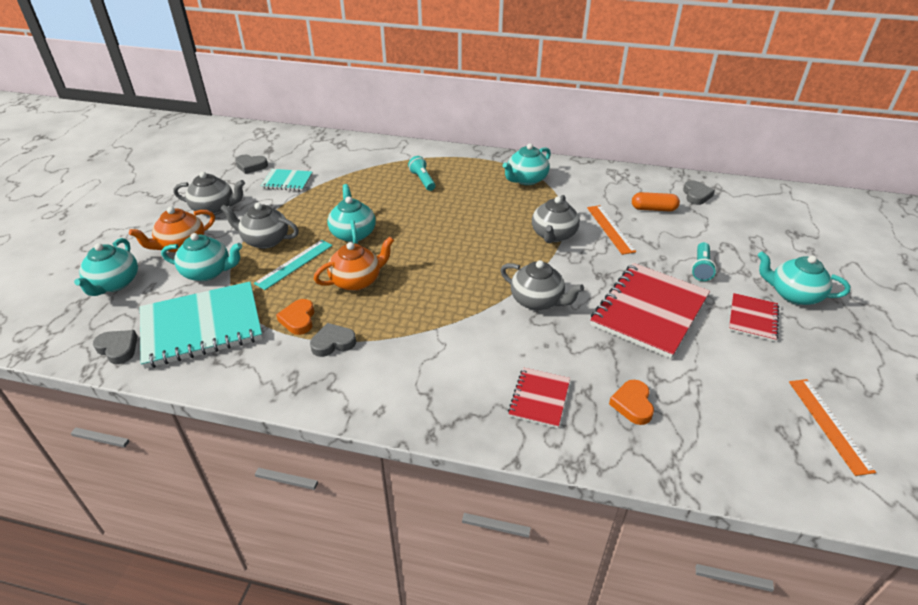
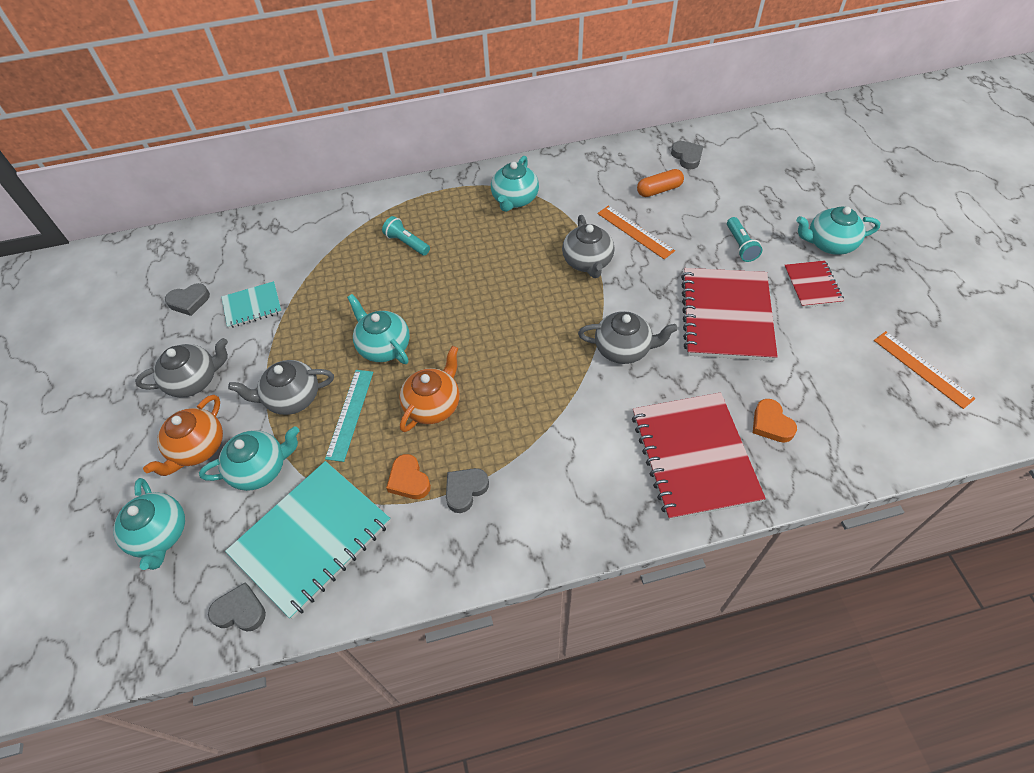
camera: 25 degrees left, 15 degrees up
(539, 398) = (693, 456): red notebook -> red notebook, size x1.94

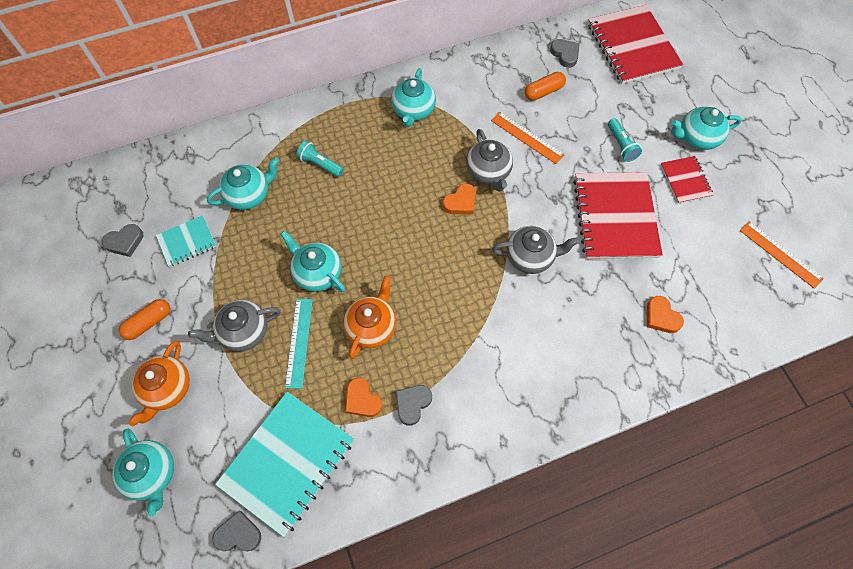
camera: 10 degrees left, 10 degrees up
(194, 380) = (148, 322): grey teapot -> orange capsule
(260, 468) = (228, 402): turquoise teapot -> turquoise teapot (249, 194)
(552, 289) = (460, 202): none -> orange heart
(693, 456) = (600, 353): red notebook -> red notebook (632, 46)

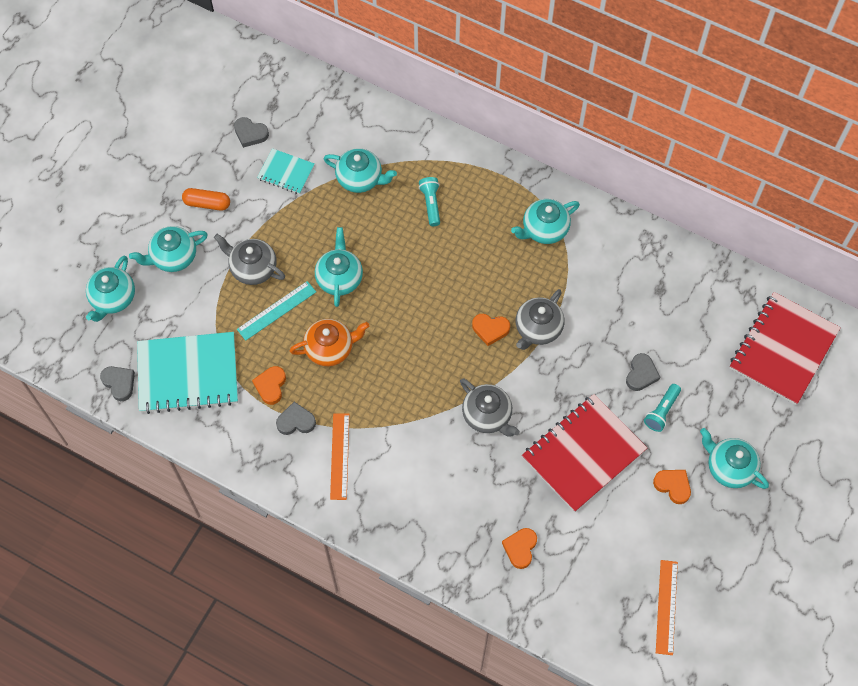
camera: 50 degrees right, 0 degrees up
(167, 389) = (173, 257): orange teapot -> turquoise teapot
(527, 137) = (599, 333): orange ruler -> orange ruler (339, 456)
(543, 92) = (660, 313): orange capsule -> none
(565, 54) = (718, 301): grey heart -> grey heart (641, 374)
(685, 180) = (673, 486): red notebook -> orange heart

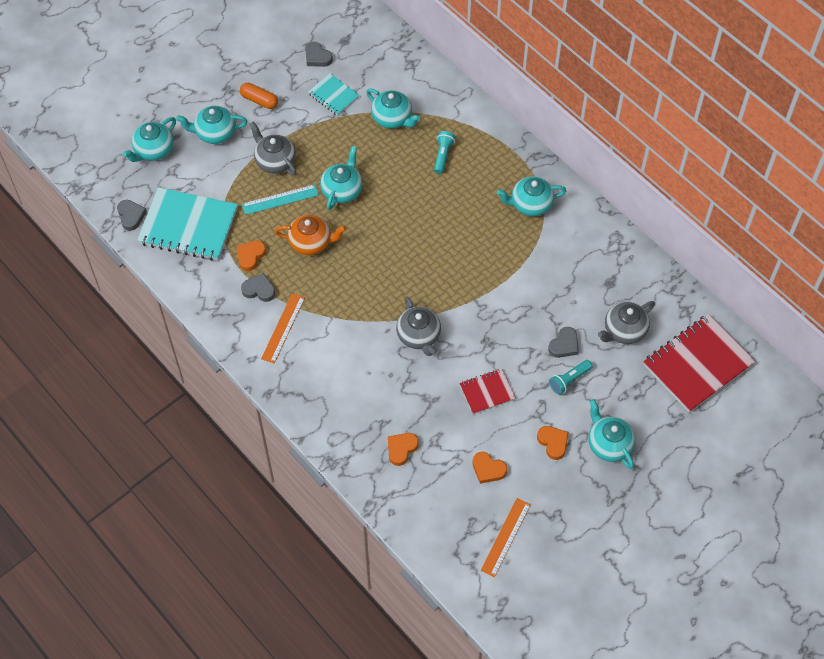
camera: 20 degrees right, 5 degrees down
(490, 329) = (450, 269): orange heart -> orange heart (488, 469)
(538, 329) = (491, 281): grey teapot -> grey teapot (624, 330)
(583, 453) = (487, 392): red notebook -> red notebook, size x0.52

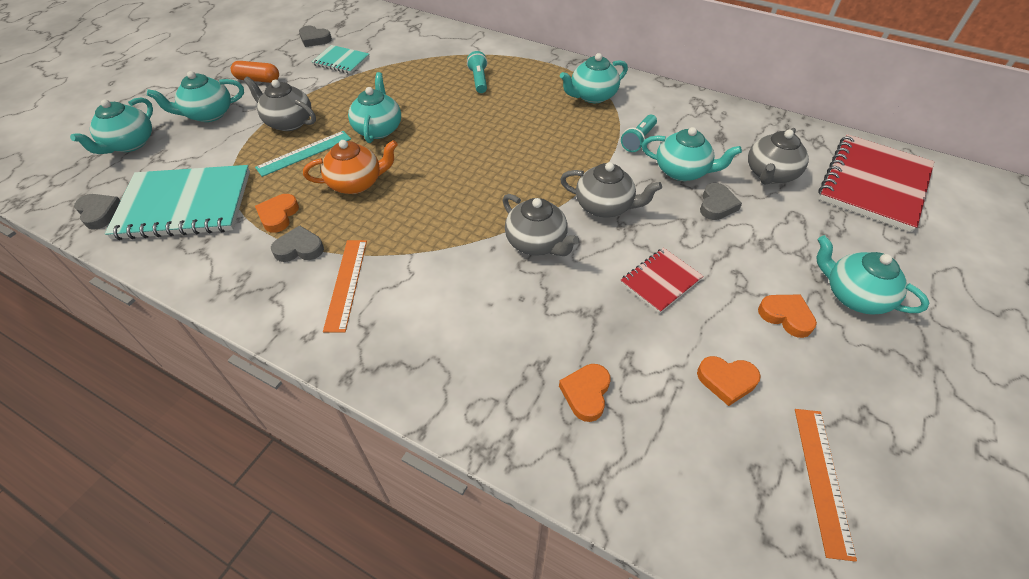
camera: 20 degrees left, 10 degrees down
(392, 118) = (412, 65): turquoise teapot -> turquoise teapot (682, 171)
(481, 320) = (605, 206): none -> grey teapot
(569, 380) = (750, 239): turquoise flashlight -> turquoise flashlight (638, 140)

